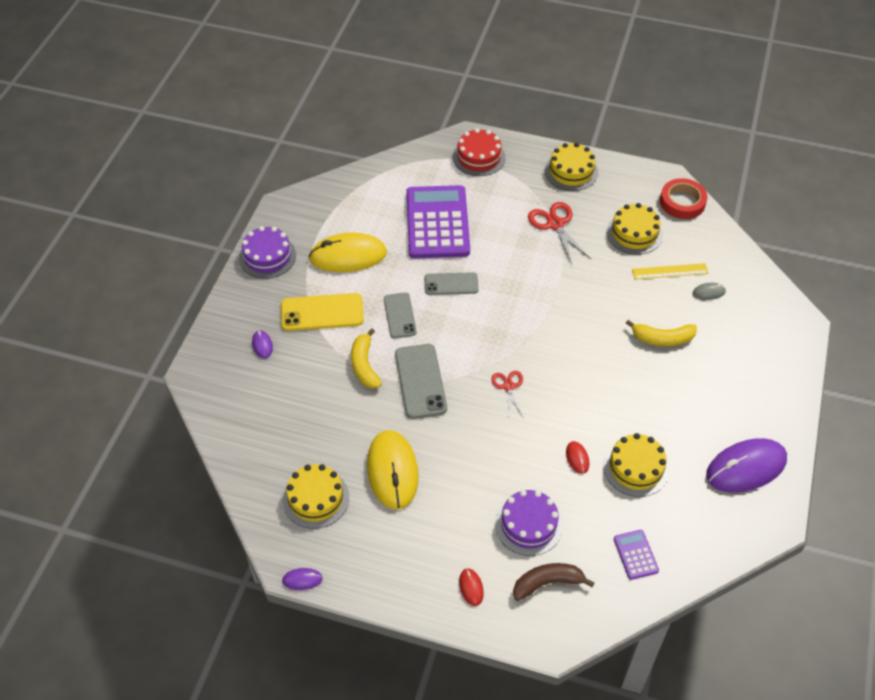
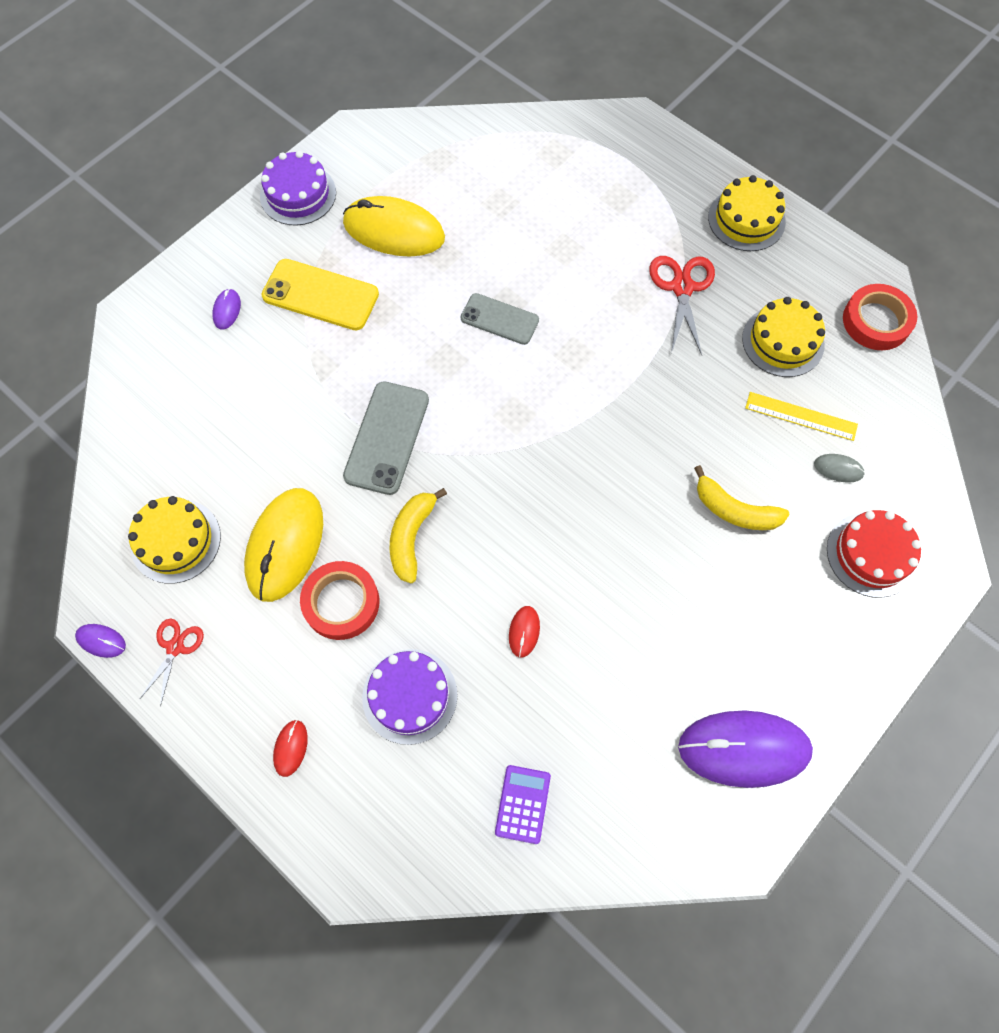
camera: 25 degrees right, 15 degrees up
(364, 365) = (331, 387): yellow banana -> yellow banana (411, 537)
(400, 315) = (411, 337): grey phone -> none
(437, 223) = (530, 227): purple calculator -> none
(451, 489) = (341, 602): none -> red tape
(479, 157) = (634, 155): red cake -> red cake (871, 554)
(508, 386) = (492, 492): red scissors -> red scissors (175, 647)
(547, 583) = (387, 788): brown banana -> none
(636, 467) = (593, 680): yellow cake -> none

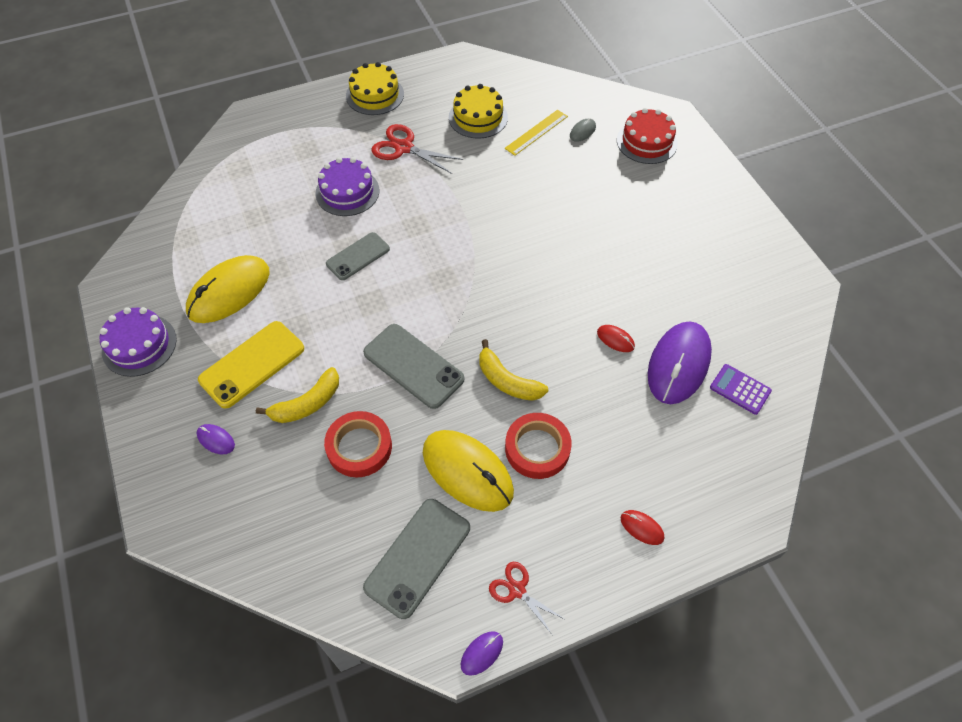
camera: 65 degrees left, 10 degrees down
(176, 541) = (418, 557): yellow cake -> grey phone
(410, 696) = (633, 429): purple cake -> purple cake (347, 192)
(735, 510) = (584, 191): yellow banana -> yellow banana (307, 403)
(744, 749) = (746, 255): purple mouse -> purple mouse (678, 364)
(876, 321) = (492, 70): red tape -> red tape (359, 447)

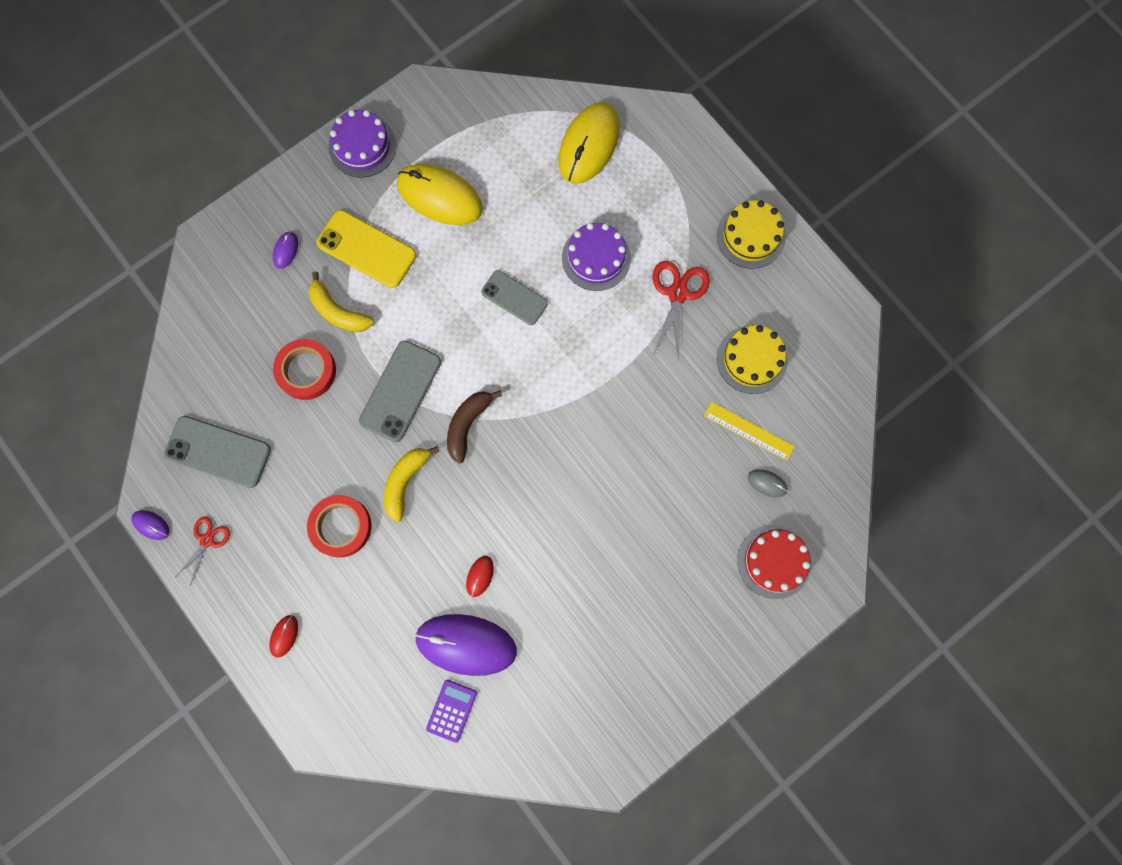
camera: 75 degrees right, 20 degrees up
(467, 318) = (468, 425): none -> brown banana
(467, 472) = (304, 471): yellow mouse -> yellow mouse (589, 145)

